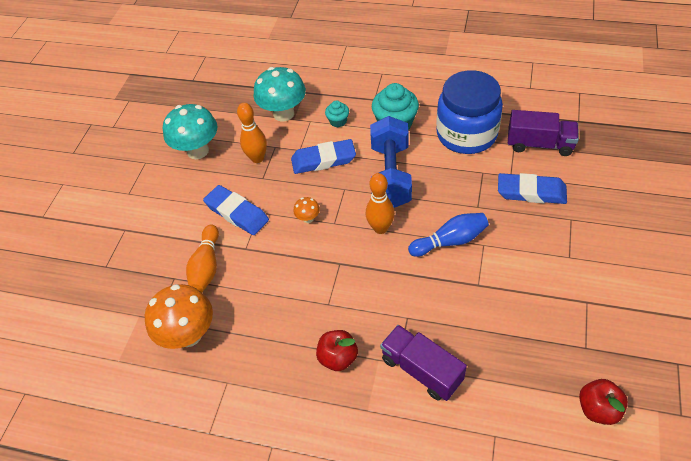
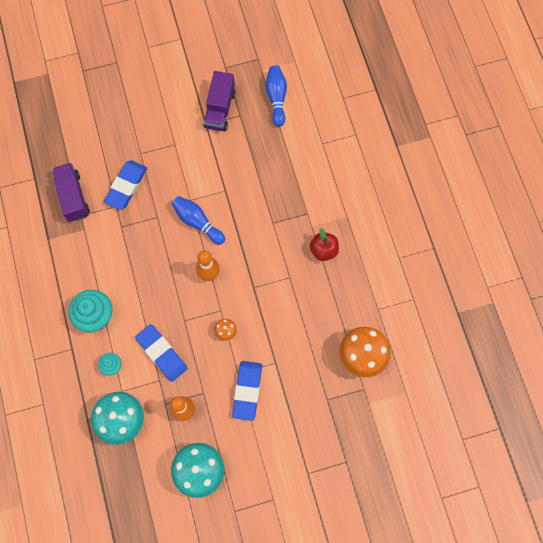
camera: 125 degrees left, 20 degrees up
(206, 266) = (305, 381): orange bowling pin -> none
(390, 175) = (155, 292): blue dumbbell -> none
(421, 370) = (304, 198): purple truck -> purple truck (220, 109)
(466, 134) = (84, 254): blue jar -> none
(531, 192) = (126, 186): blue eraser -> blue eraser turned 45 degrees clockwise
(598, 409) = (276, 98): red apple -> blue bowling pin

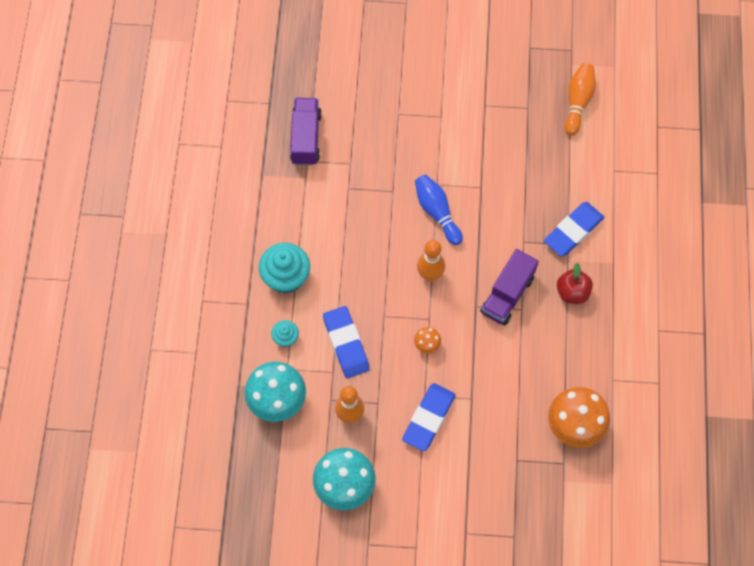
camera: 20 degrees right, 5 degrees down
(126, 186) = (369, 146): blue eraser -> blue eraser (573, 231)
(220, 109) = (507, 93): purple truck -> purple truck (507, 294)
(276, 98) = (578, 102): blue bowling pin -> orange bowling pin

